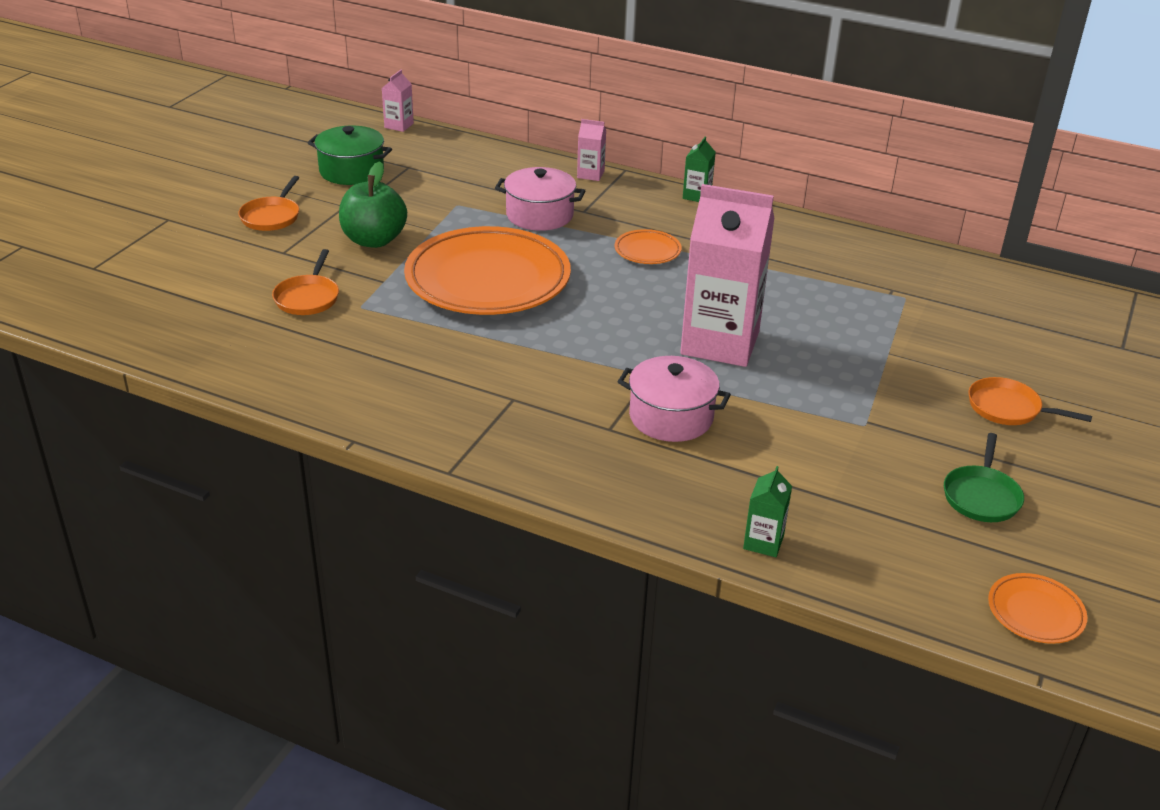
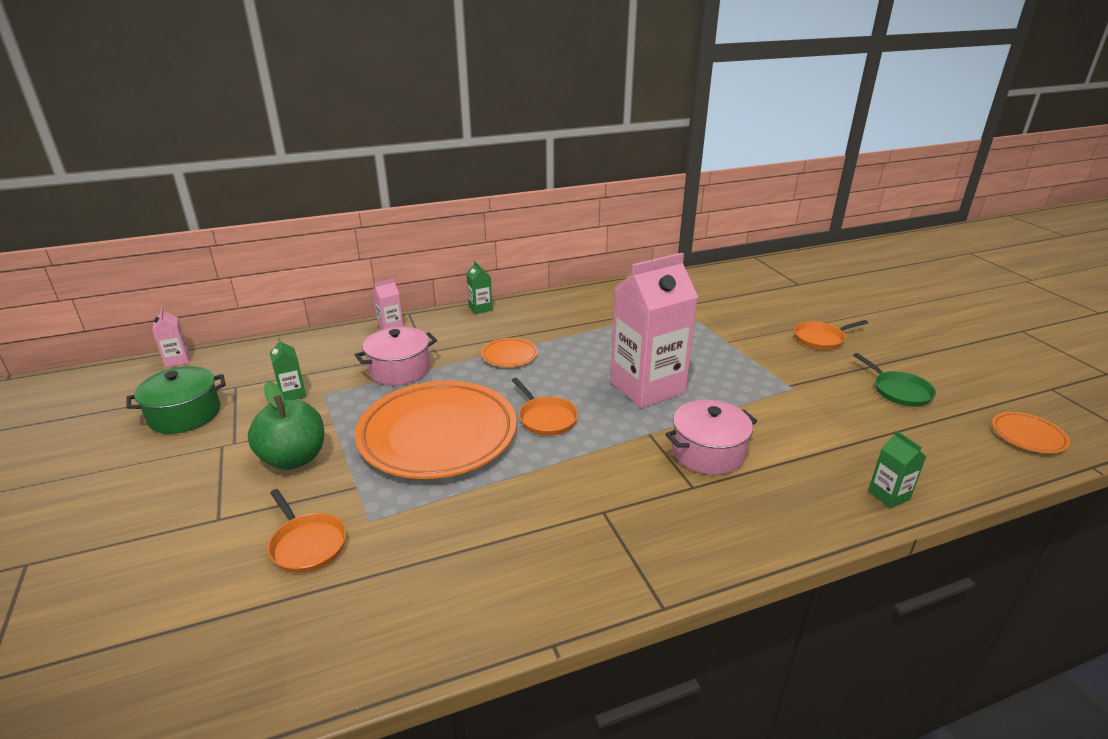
camera: 45 degrees left, 5 degrees down
(271, 216) = (156, 494): orange pan -> orange pan (546, 418)
(437, 193) = (292, 394): none -> green carton

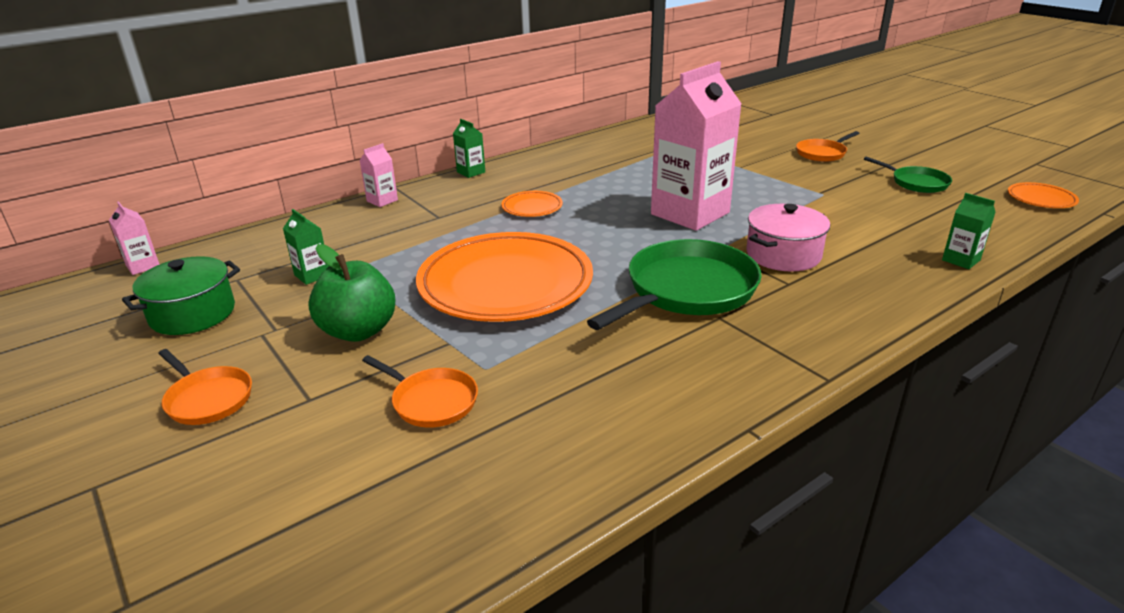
camera: 15 degrees left, 0 degrees up
(399, 370) = (421, 236): pink pot -> none
(546, 418) = (608, 253): orange pan -> orange pan (207, 399)
(591, 475) = (686, 290): none -> green pan

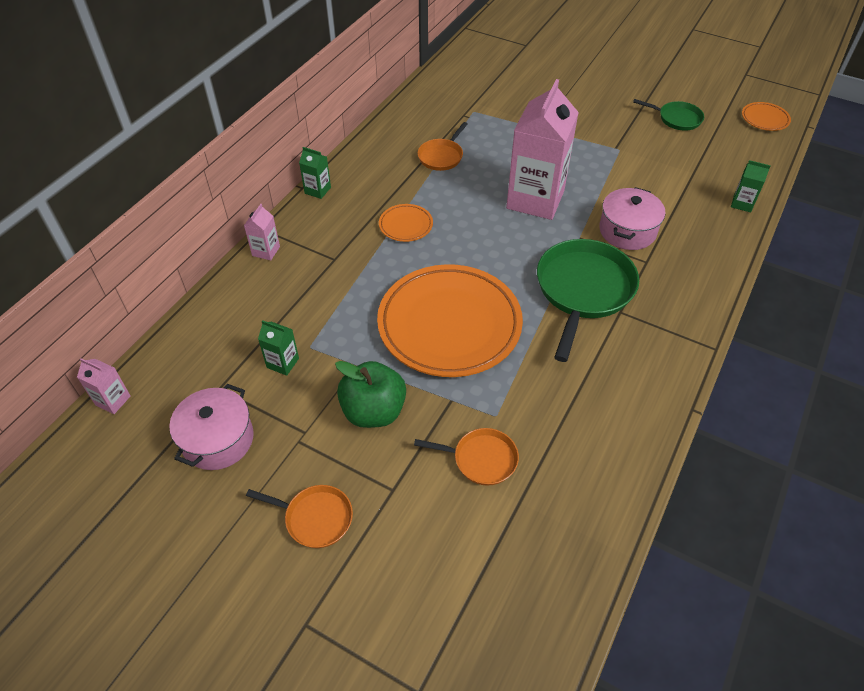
camera: 25 degrees left, 20 degrees up
(193, 314) = (218, 439): green pot -> pink pot
(822, 153) = (593, 95): orange pan -> orange pan (441, 156)

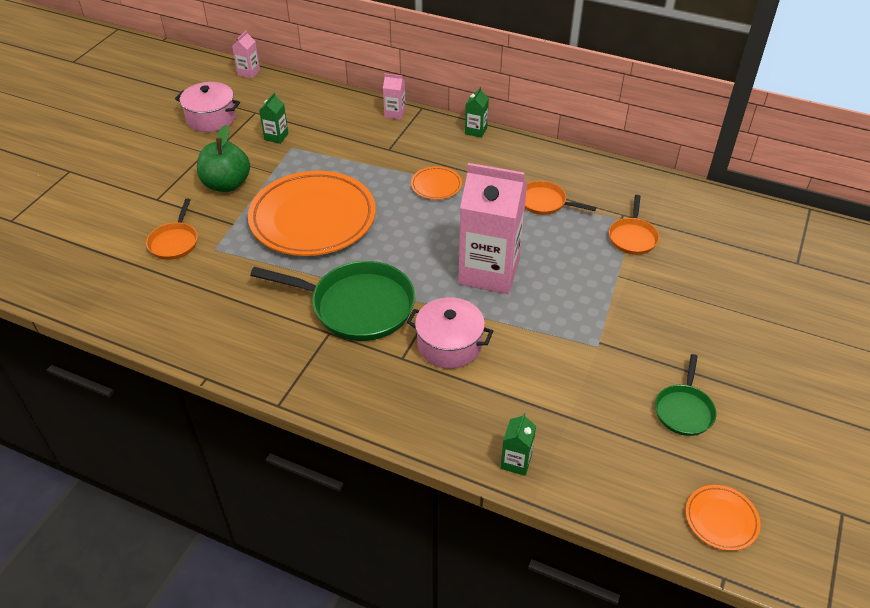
camera: 85 degrees right, 5 degrees down
(315, 518) = (142, 166): orange pan -> orange pan (632, 237)

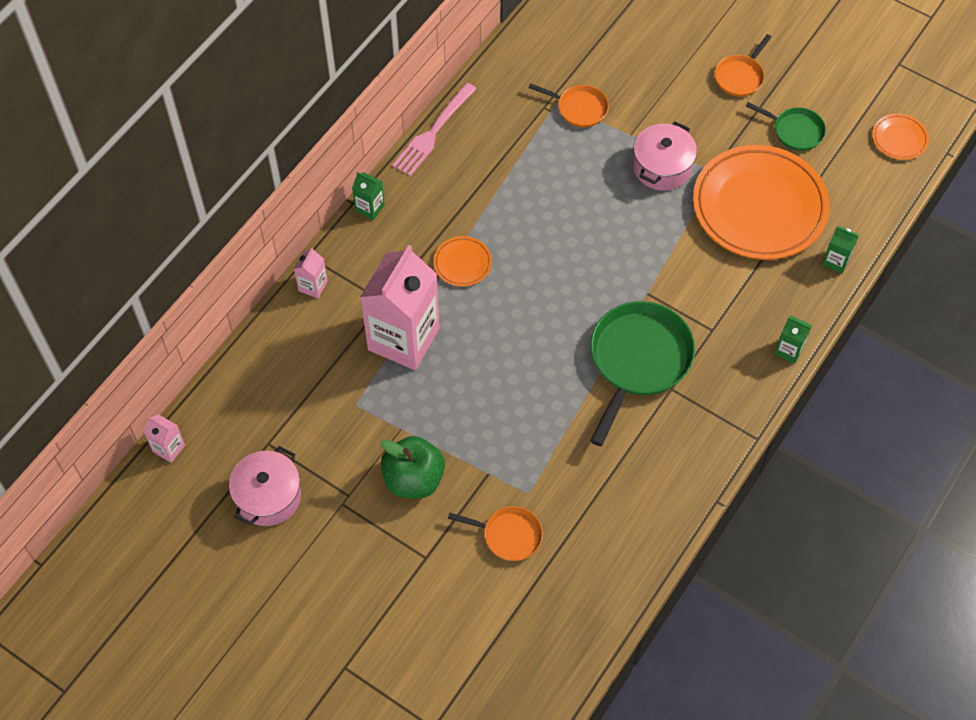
camera: 80 degrees left, 15 degrees up
(276, 137) = (329, 421): green carton -> green carton (789, 350)
(313, 219) = (495, 390): orange plate -> orange plate (759, 207)
(449, 345) = (700, 288): pink pot -> pink pot (662, 167)
(489, 272) = (608, 238): pink carton -> pink carton (403, 339)
(545, 202) = (511, 169): orange pan -> orange pan (740, 76)
(565, 154) = (433, 132): none -> pink fork

